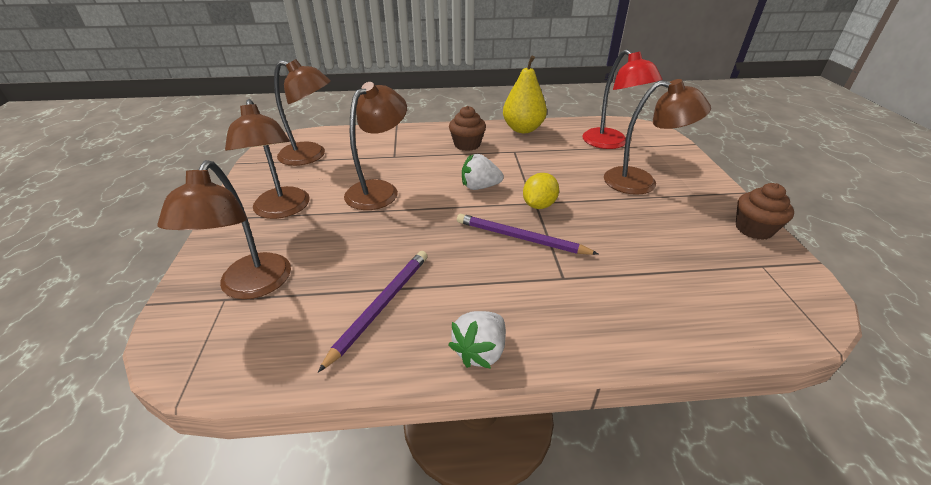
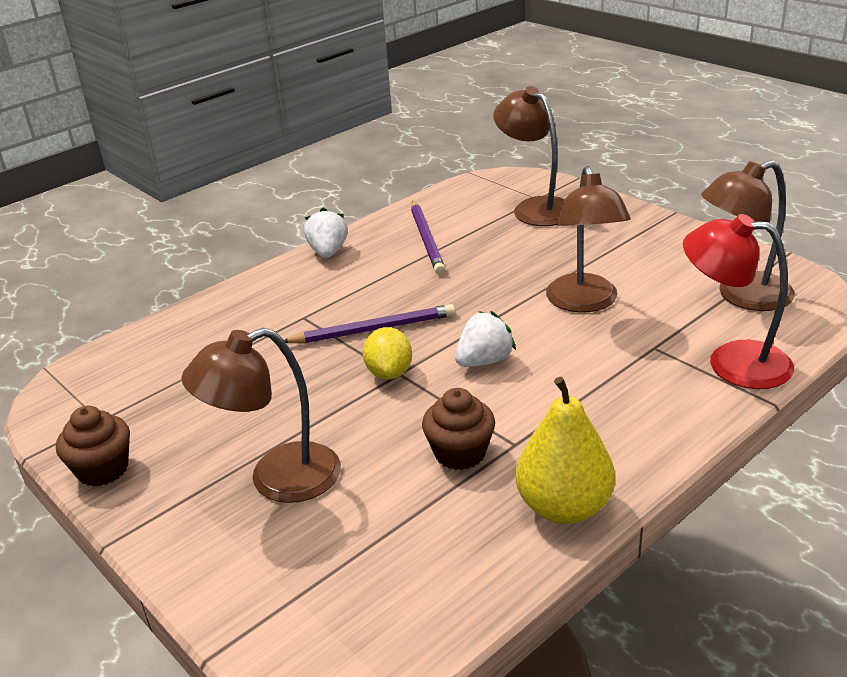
camera: 145 degrees right, 5 degrees down
(282, 210) = (630, 246): brown lamp -> none
(467, 145) = (597, 418): brown cupcake -> brown cupcake (460, 453)
(611, 143) = (375, 557): red lamp -> red lamp (732, 362)

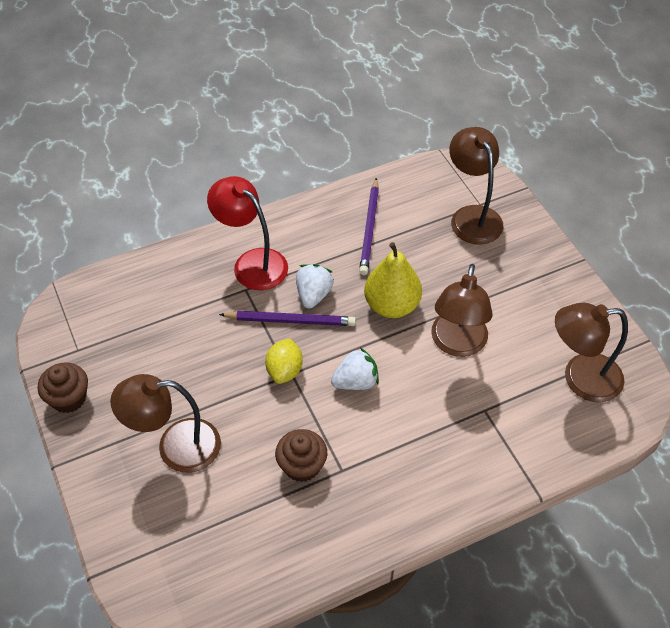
camera: 15 degrees right, 20 degrees up
(328, 252) = (289, 218): white strawberry -> white strawberry (313, 295)
(564, 507) = (348, 538): yellow pear -> yellow pear (391, 305)
(732, 362) = (533, 445): red lamp -> red lamp (252, 263)

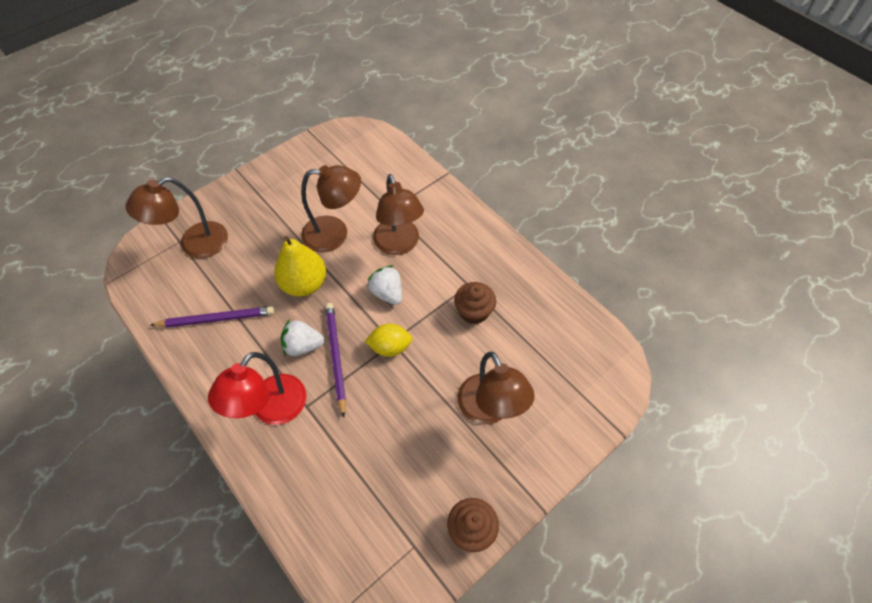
camera: 105 degrees left, 5 degrees up
(580, 378) = (349, 161): brown lamp -> brown lamp (399, 245)

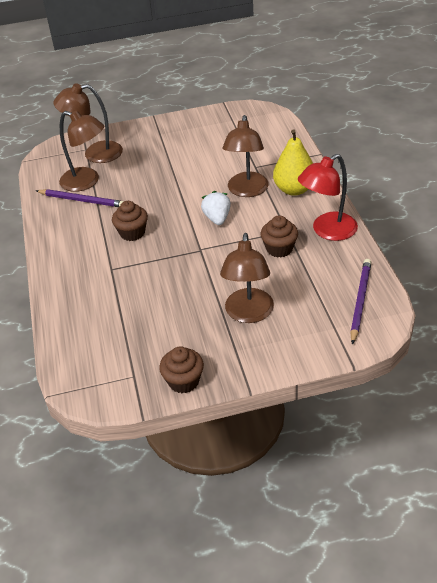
camera: 30 degrees right, 15 degrees down
(272, 410) = (86, 263): red lamp -> red lamp (327, 231)
(303, 346) = (132, 233): white strawberry -> brown cupcake
(304, 284) = (158, 196): yellow pear -> yellow pear (294, 189)
(335, 234) = (201, 172): brown lamp -> brown lamp (87, 182)
(336, 357) = (152, 246): purple pencil -> purple pencil (360, 301)
(390, 347) = (196, 252): yellow lemon -> none

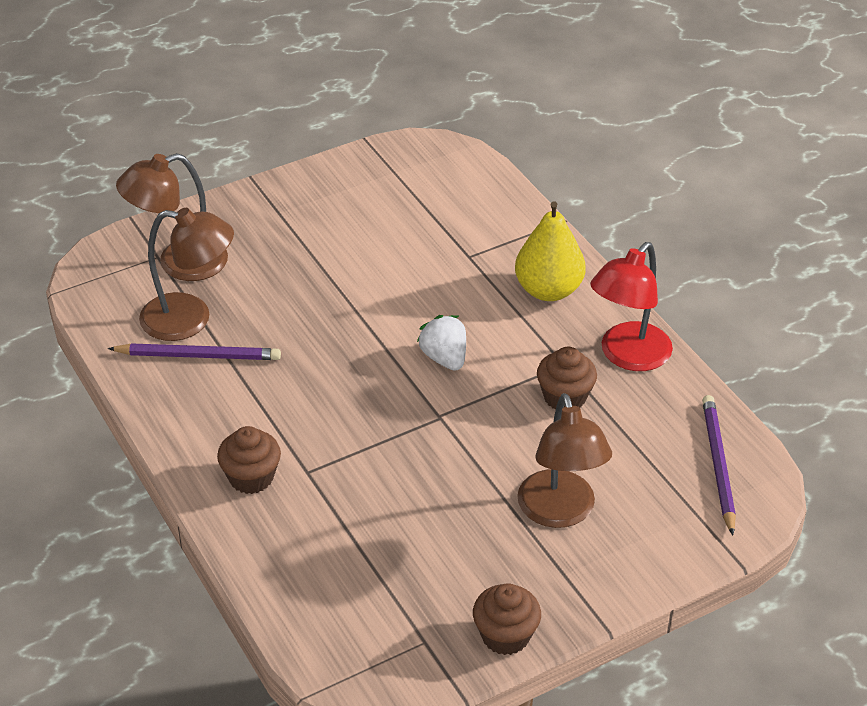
camera: 20 degrees left, 0 degrees up
(132, 233) = (314, 403): brown cupcake -> brown cupcake (251, 477)
(247, 191) = (472, 302): brown lamp -> none

